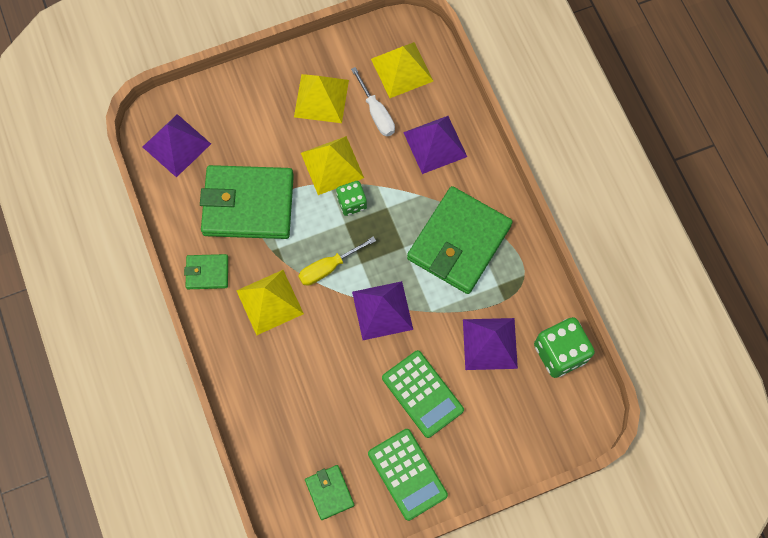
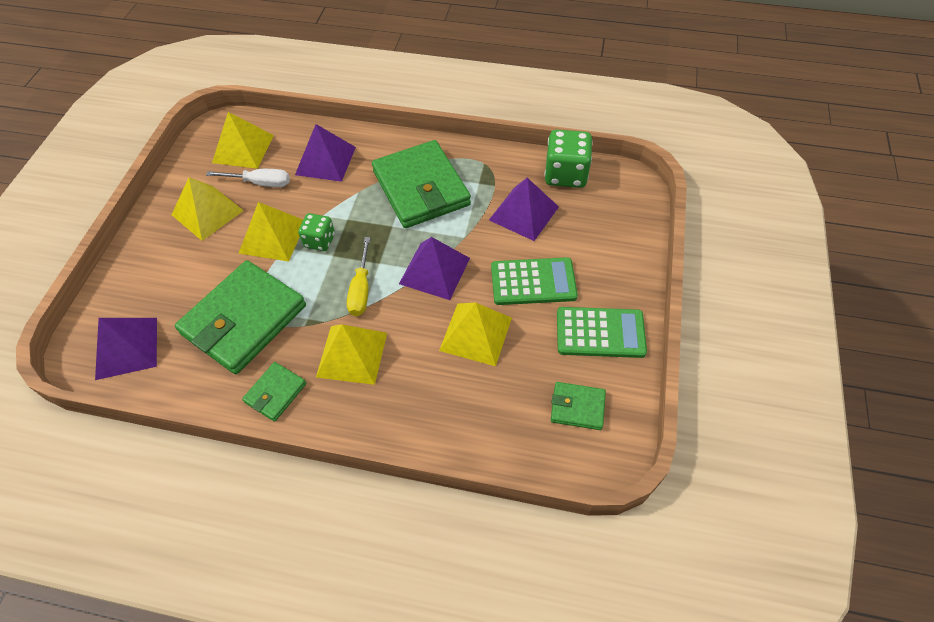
camera: 55 degrees left, 15 degrees down
(345, 379) = (476, 333): none -> yellow pyramid

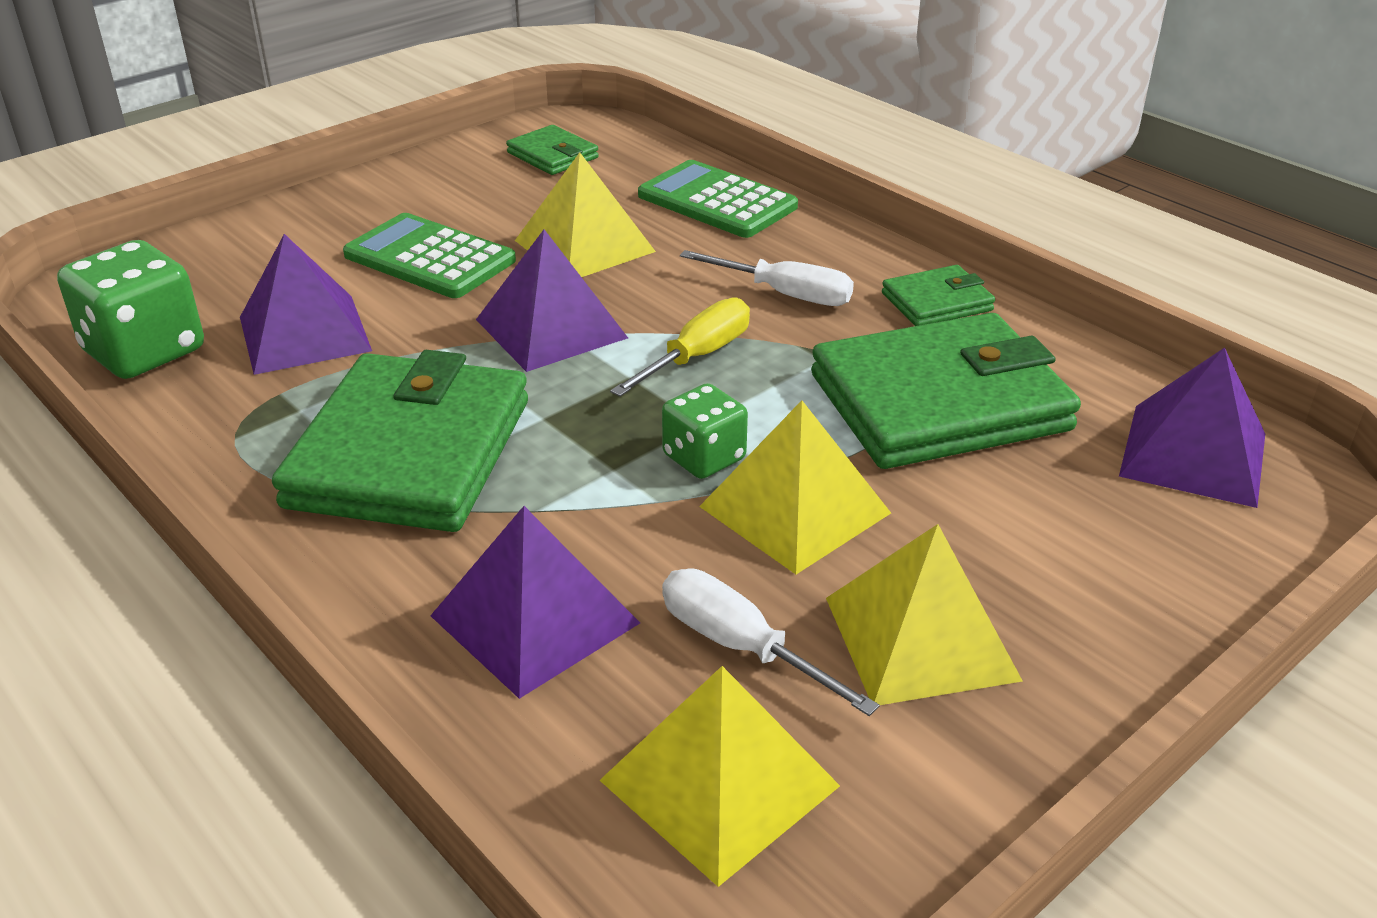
camera: 145 degrees left, 20 degrees down
(352, 354) = (785, 294): yellow pyramid -> white screwdriver
(600, 333) = (429, 188): green calculator -> green calculator (717, 201)

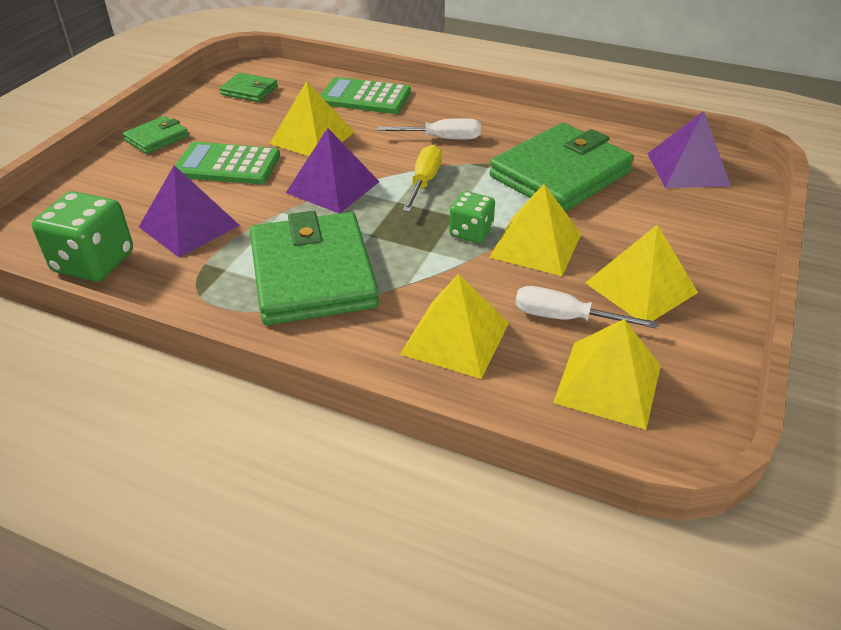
camera: 25 degrees left, 5 degrees up
(535, 619) = (455, 338): purple pyramid -> yellow pyramid
(937, 302) = (519, 125): green wallet -> green wallet (157, 138)

